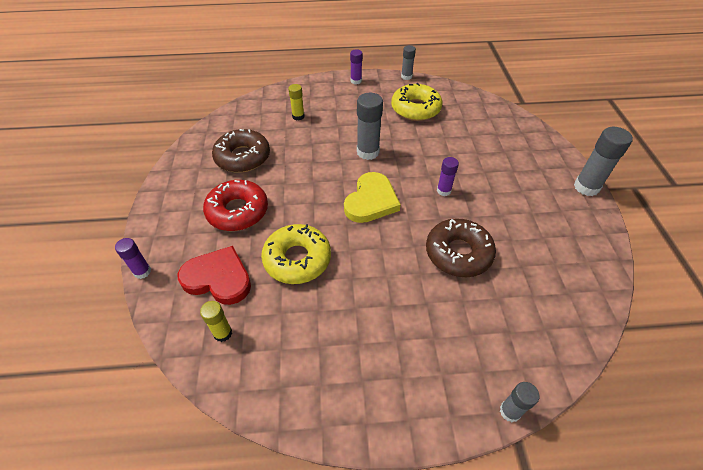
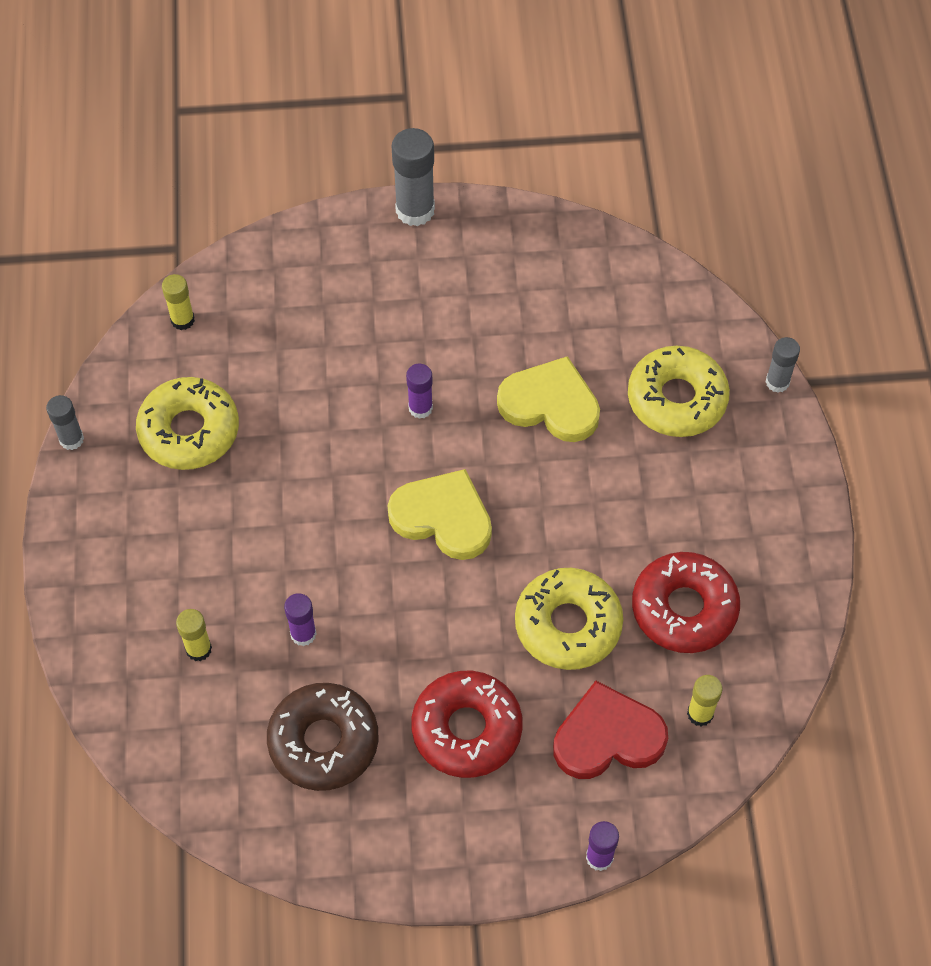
camera: 90 degrees left, 10 degrees up
(218, 278) = (607, 736): red heart -> red heart turned 60 degrees clockwise
(303, 327) = (684, 609): none -> red donut
(356, 81) = (77, 539): purple glue stick -> purple glue stick (303, 634)
(368, 152) = (317, 520): grey glue stick -> none
(458, 253) = (550, 404): brown donut -> yellow heart
(477, 331) = (676, 399): none -> yellow donut
(479, 104) = (182, 320): none -> yellow glue stick

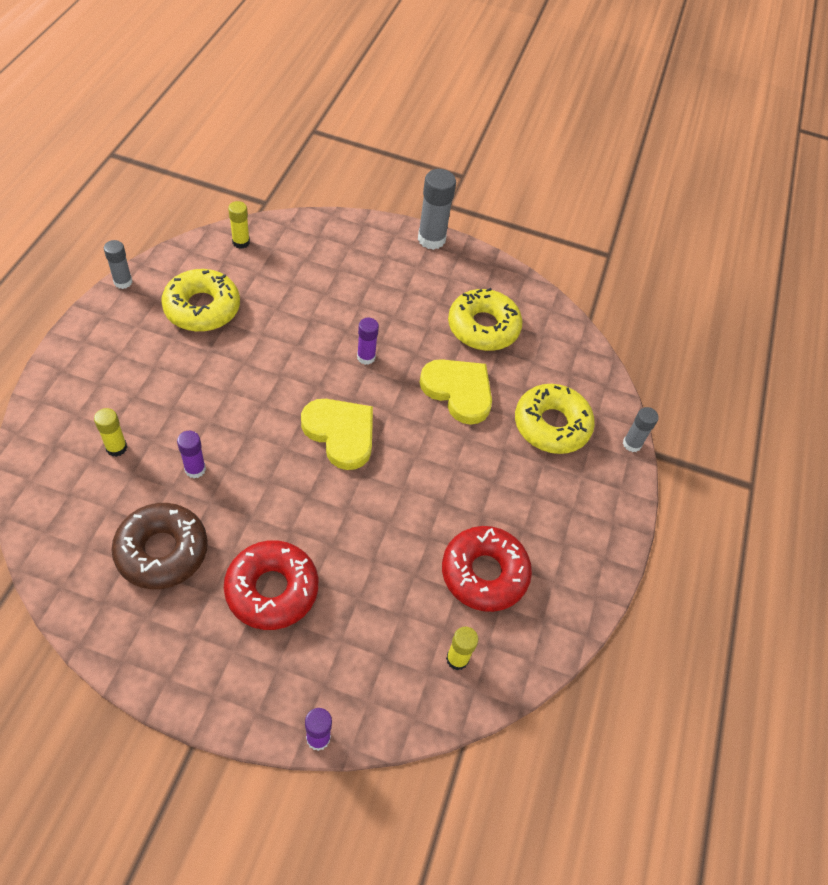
camera: 15 degrees right, 5 degrees down
(568, 625) = (390, 546): yellow donut -> yellow donut (483, 327)
(607, 736) = (376, 644): red heart -> none

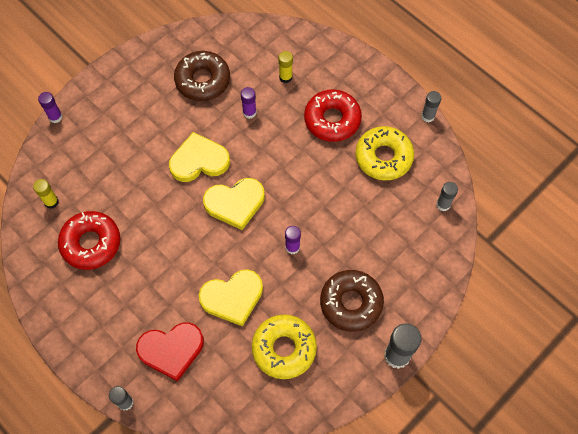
camera: 125 degrees right, 10 degrees up
(241, 242) = (443, 204): yellow glue stick -> grey glue stick
(272, 589) = (148, 125): red donut -> red donut (332, 120)
(299, 499) = (199, 160): none -> yellow heart
(400, 288) = (351, 303): none -> brown donut
(551, 425) = (171, 350): yellow donut -> red heart

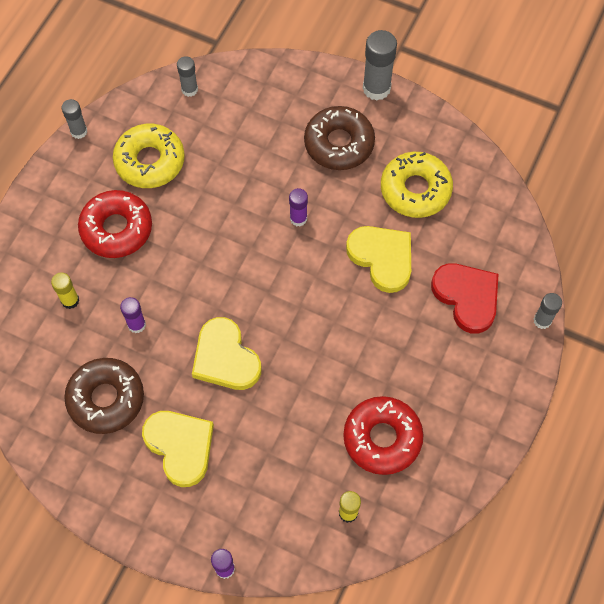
camera: 110 degrees left, 0 degrees up
(235, 203) = (267, 296): yellow heart -> yellow heart (180, 446)

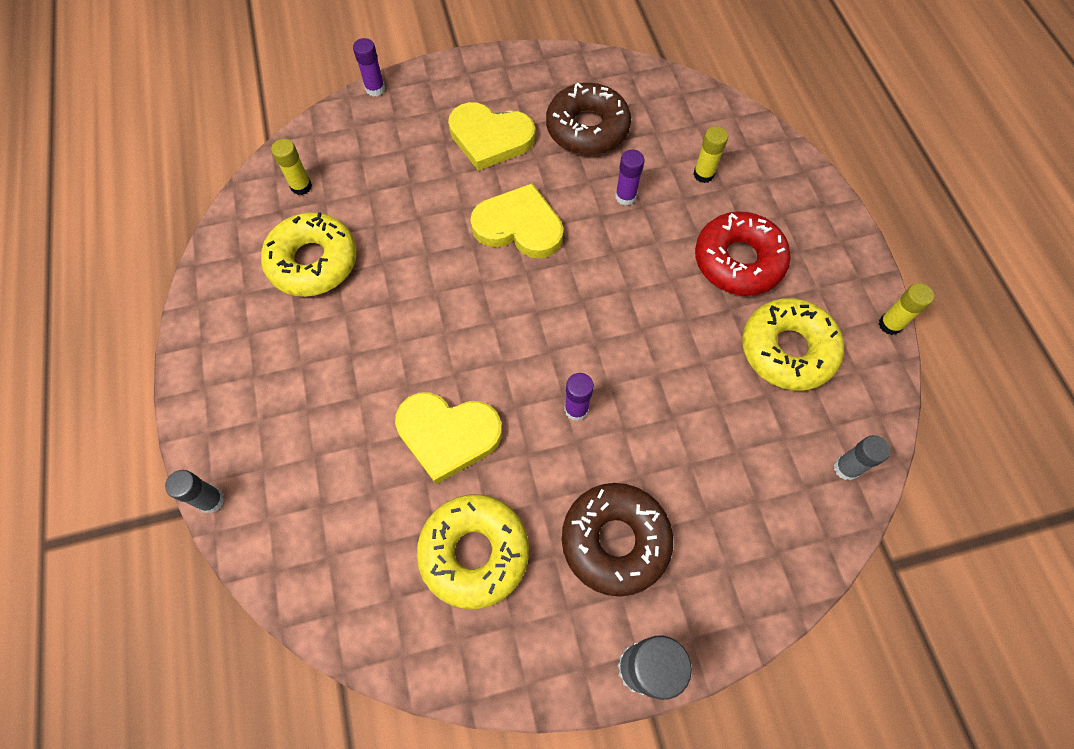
camera: 140 degrees right, 0 degrees up
(79, 131) = (890, 324): grey glue stick -> yellow glue stick
(382, 438) = (313, 262): red donut -> yellow donut
(467, 297) = (319, 462): red heart -> none

